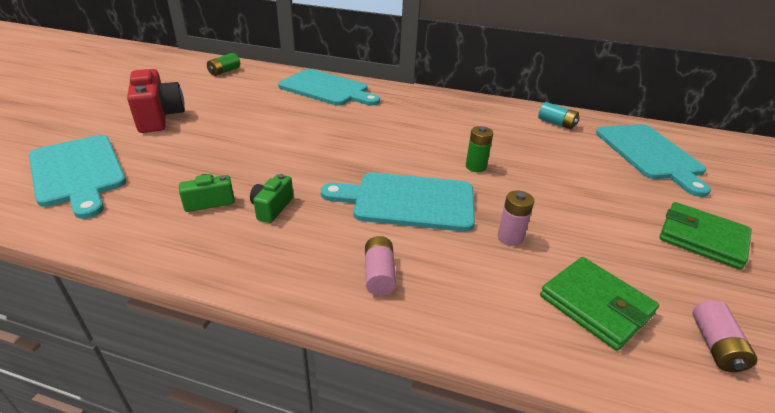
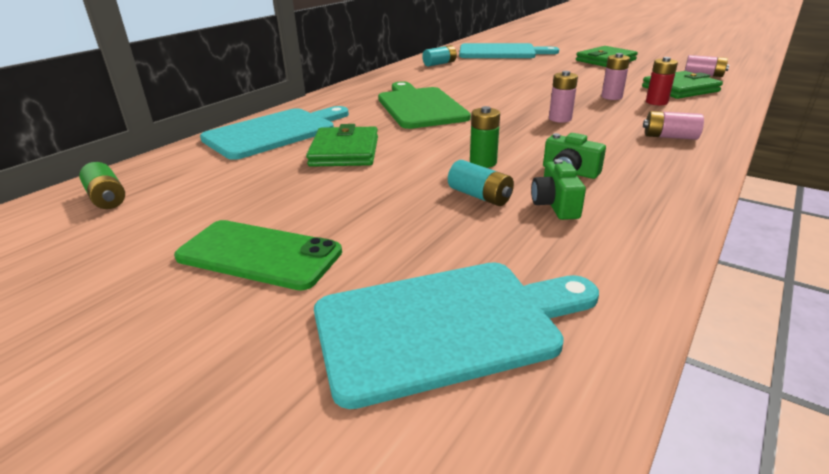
camera: 70 degrees left, 5 degrees down
(159, 117) = (259, 255): red camera -> green phone
(225, 171) = (480, 196): none -> turquoise battery
(297, 115) = (344, 151): none -> green wallet
(407, 129) = (419, 107): none -> green cutting board
(408, 201) = (560, 119): turquoise cutting board -> pink battery
(475, 167) = (505, 93): green battery -> green battery (483, 162)
(511, 275) = (656, 102): none -> red battery

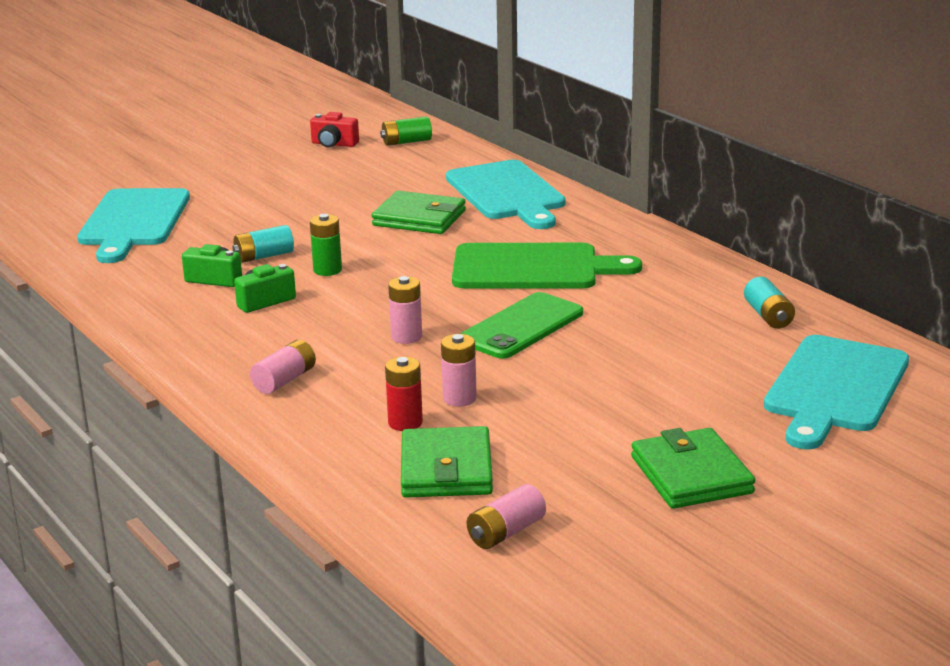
camera: 110 degrees right, 5 degrees down
(95, 243) = (334, 144): none -> red camera
(259, 255) = (264, 184): green phone -> green phone (521, 327)

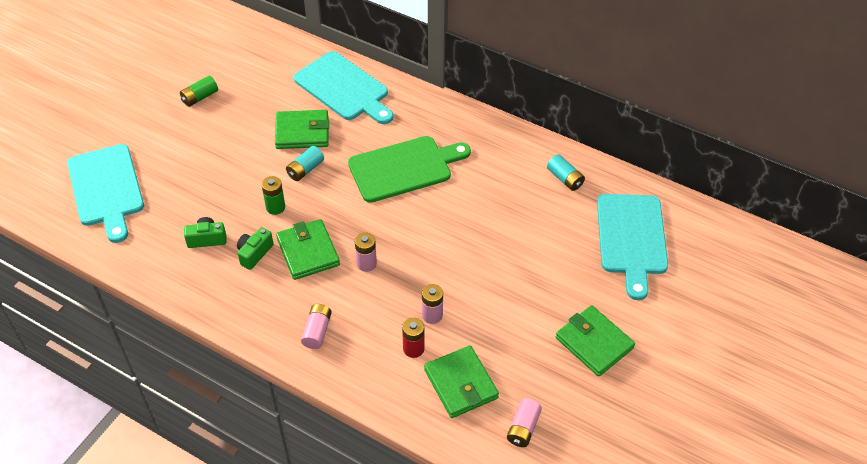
camera: 25 degrees left, 25 degrees up
(264, 256) = (224, 204): turquoise battery -> turquoise battery (305, 169)
(334, 144) = (192, 58): red camera -> none
(336, 313) = (308, 252): none -> green wallet
(406, 142) = (242, 43): green battery -> green battery (200, 97)
(521, 327) = (430, 232): green phone -> none

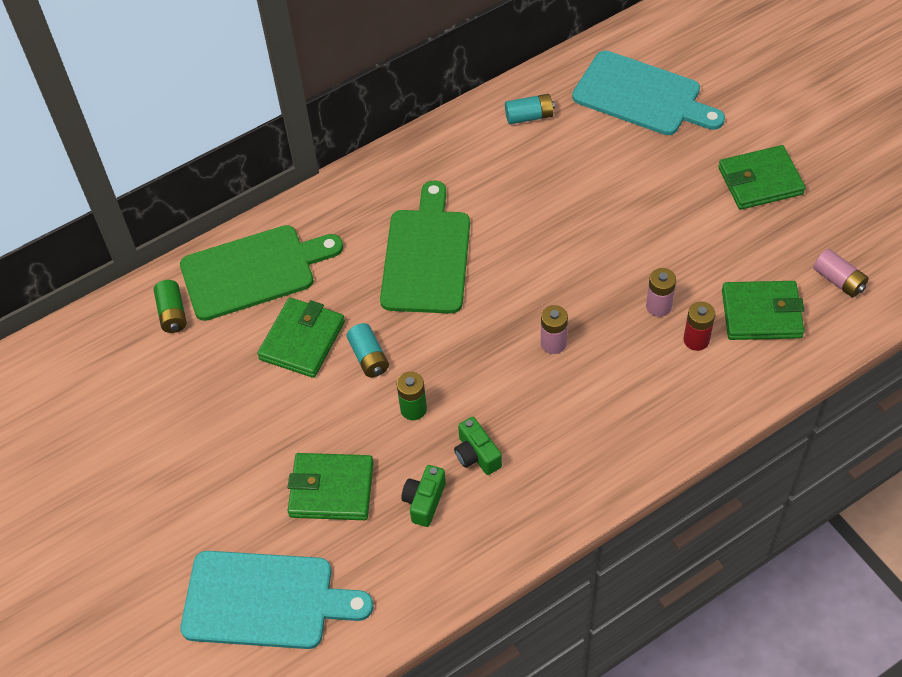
camera: 60 degrees left, 5 degrees up
(200, 97) = (161, 438): green battery -> green battery (172, 313)
(308, 252) = (504, 397): green wallet -> green wallet (331, 489)
(317, 331) = (628, 425): pink battery -> none
(344, 88) = (253, 271): turquoise cutting board -> green cutting board

